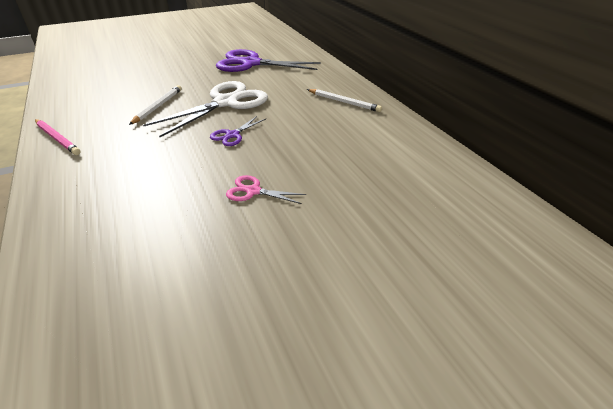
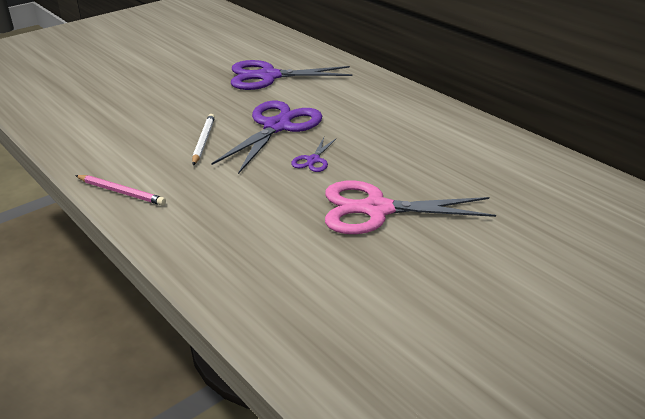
camera: 15 degrees left, 5 degrees down
(225, 103) = (277, 127): white scissors -> purple scissors
(253, 191) = (376, 210): pink scissors -> pink scissors, size x2.17
(344, 102) = (404, 109): white pencil -> none

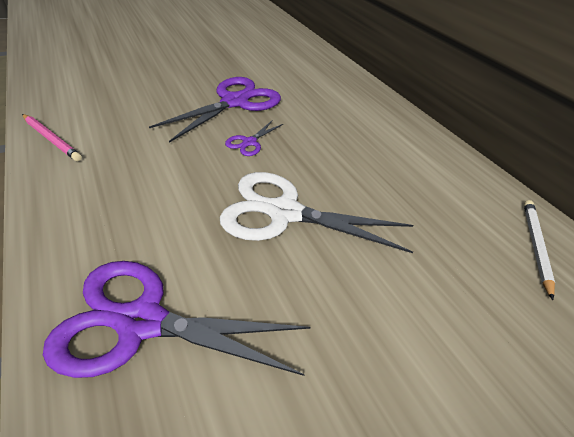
camera: 10 degrees right, 10 degrees up
(203, 141) = (160, 103): white pencil -> white pencil (535, 246)
(268, 76) = (254, 56): purple scissors -> purple scissors (141, 323)
(376, 210) = (284, 213): pink scissors -> white scissors

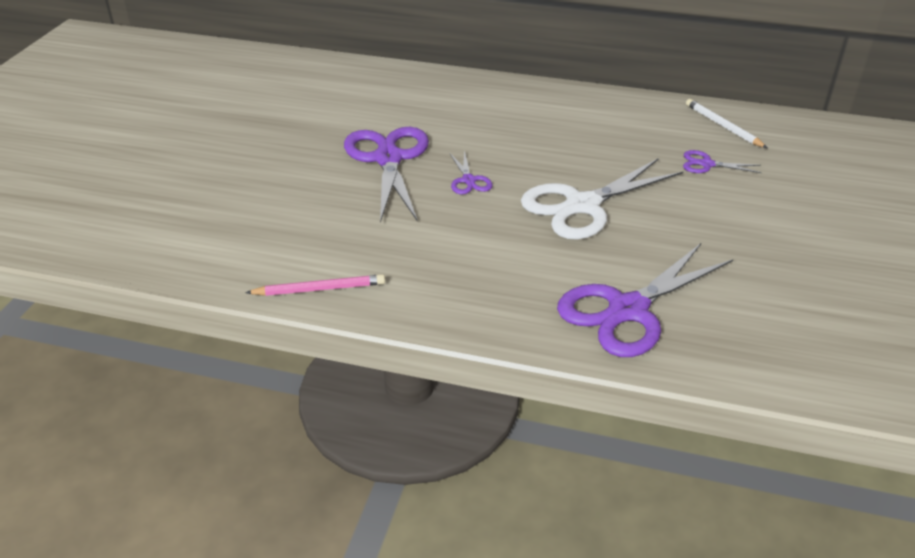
camera: 45 degrees left, 5 degrees down
(456, 265) = (706, 164): none -> purple scissors

